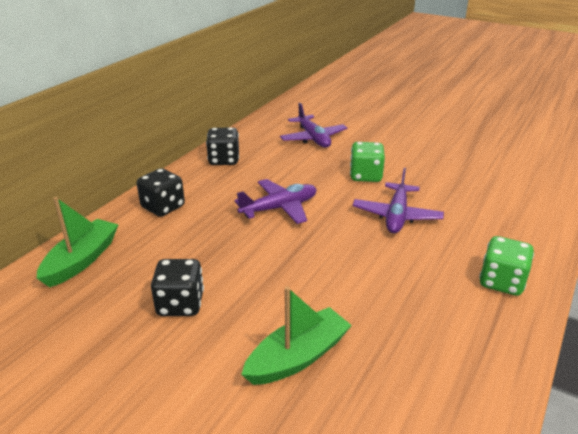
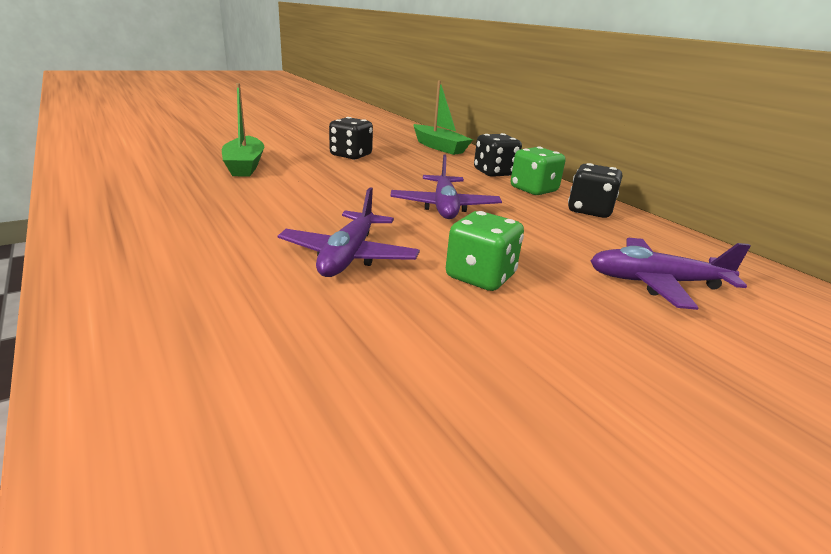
camera: 115 degrees right, 5 degrees down
(396, 216) = (348, 256): purple plane -> purple plane turned 120 degrees counterclockwise
(501, 282) = (135, 258): green dice -> green dice (533, 190)

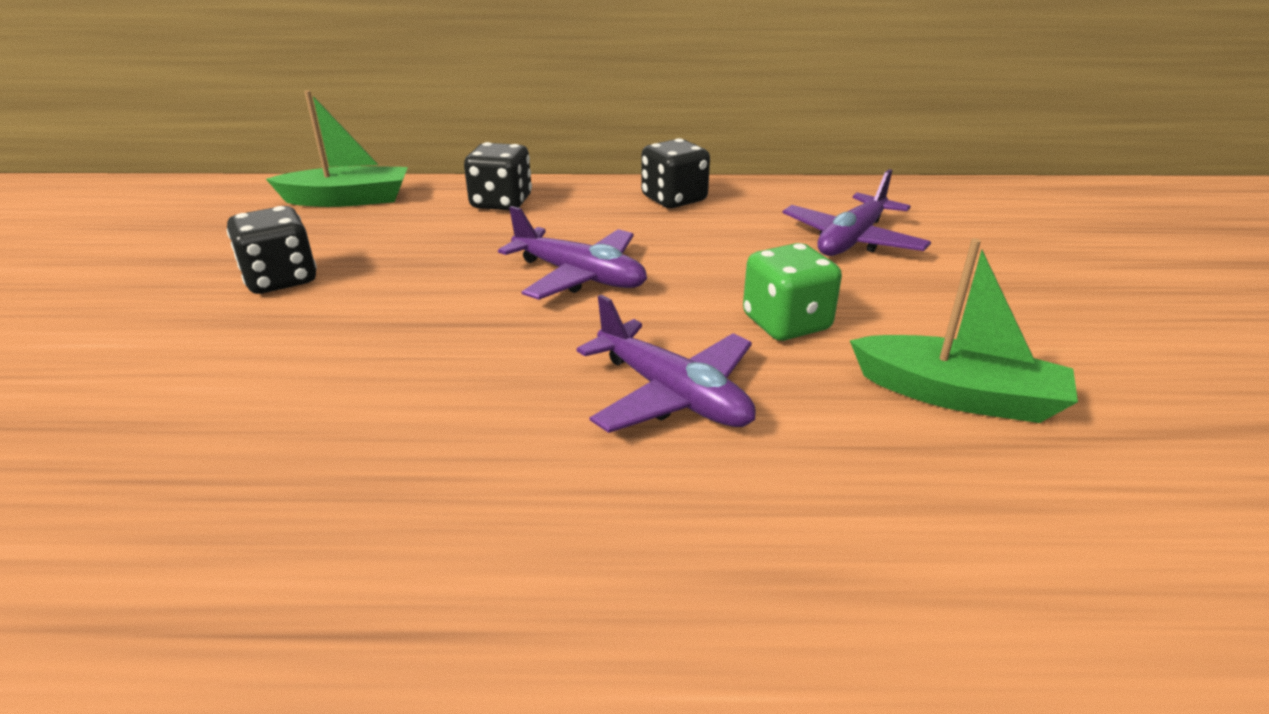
camera: 55 degrees left, 5 degrees up
(245, 165) = (179, 401): green boat -> green boat (958, 396)
(533, 190) = (584, 203): green dice -> none

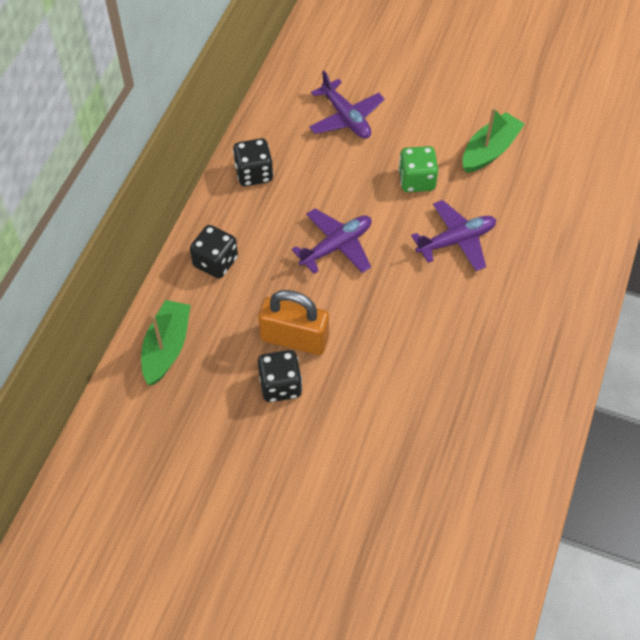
camera: 70 degrees left, 25 degrees up
(376, 275) = (294, 339): none -> orange padlock

